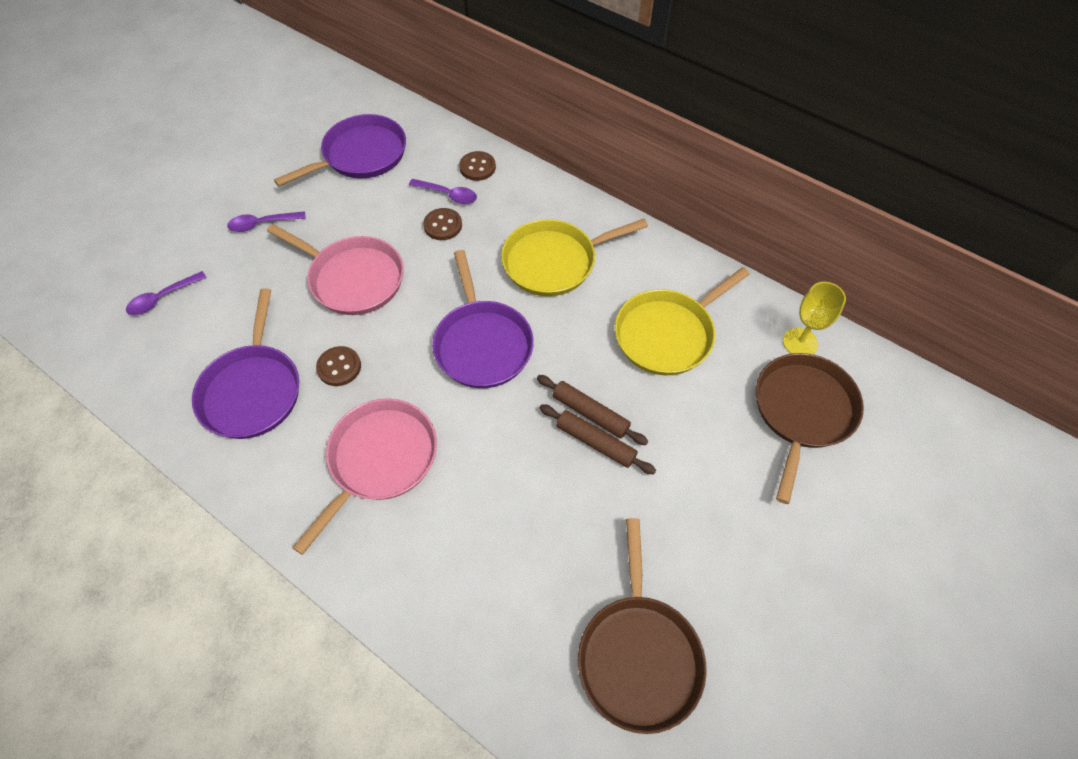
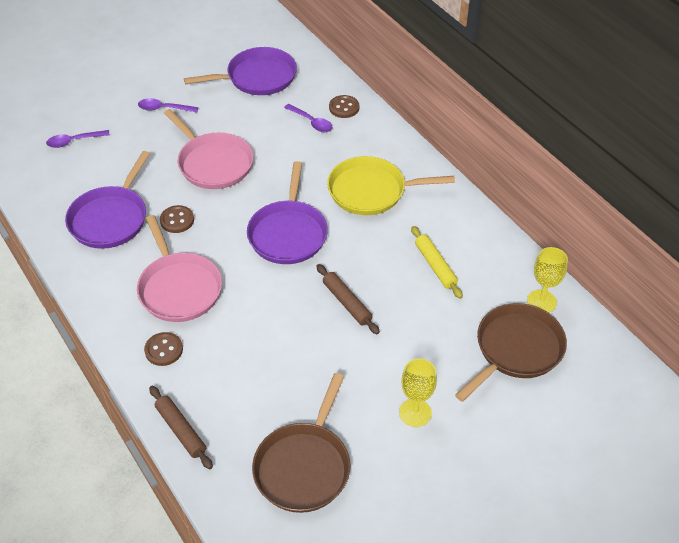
camera: 20 degrees right, 10 degrees down
(380, 459) = (179, 288): pink pan -> pink pan turned 105 degrees clockwise
(443, 225) = (297, 143): brown button -> brown button (164, 350)
(595, 442) = (341, 323): brown rolling pin -> brown rolling pin (181, 430)
(667, 334) = (435, 266): yellow pan -> yellow rolling pin
(732, 532) = (415, 413): none -> yellow goblet

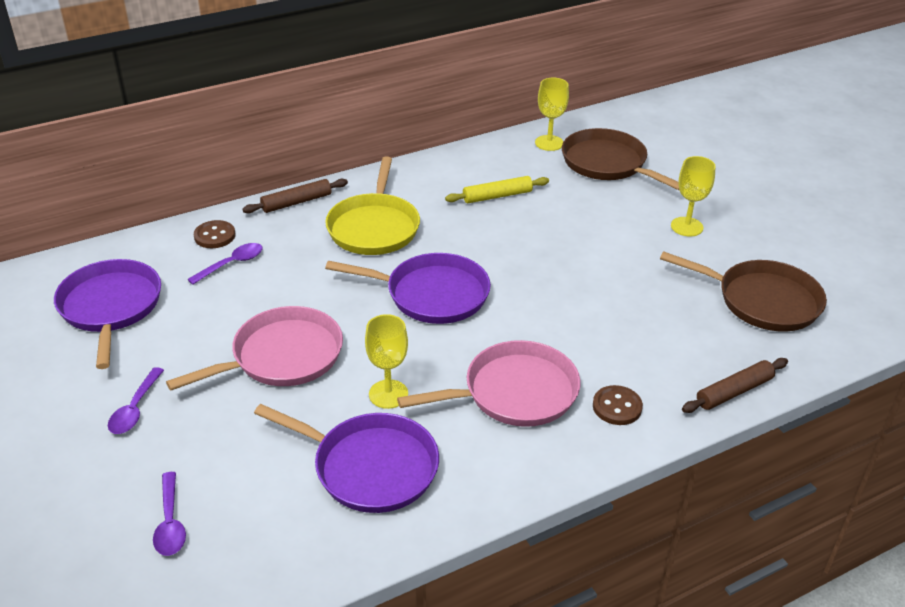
camera: 85 degrees left, 10 degrees down
(177, 220) = (388, 394): brown button -> yellow goblet
(347, 303) = (545, 257): brown rolling pin -> brown rolling pin (296, 202)

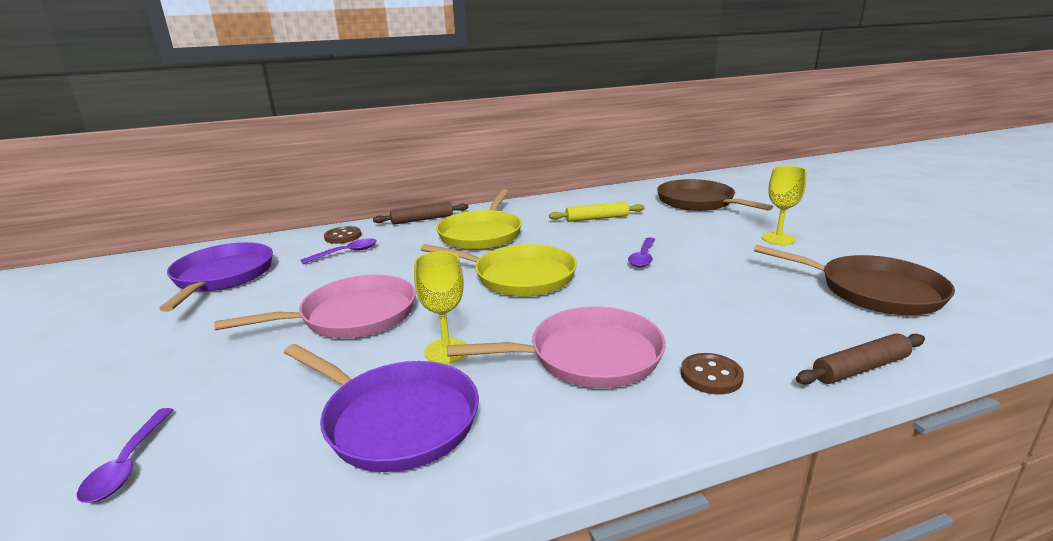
camera: 10 degrees right, 15 degrees down
(135, 409) = (181, 351): purple spoon -> purple spoon (643, 257)
(432, 294) = (519, 277): purple pan -> yellow pan
(549, 143) = (647, 191): yellow goblet -> none

